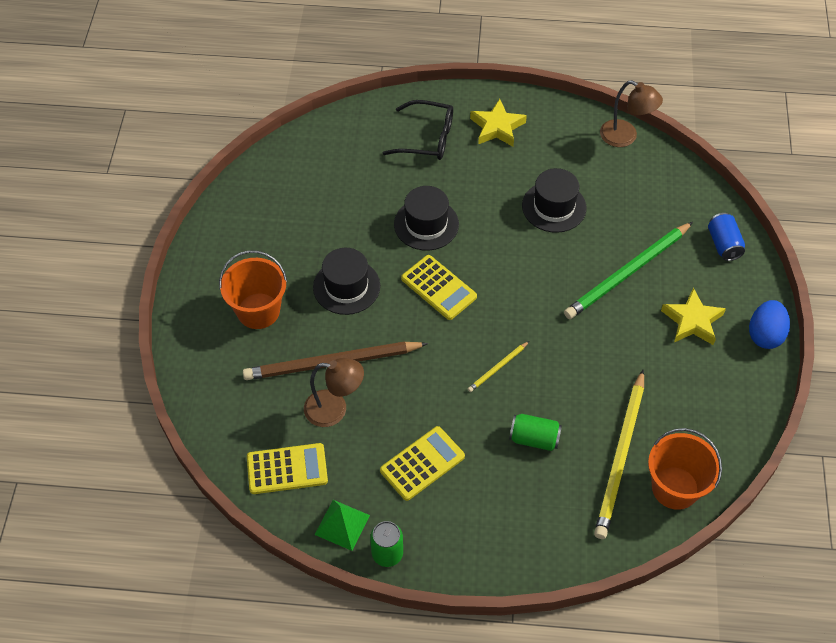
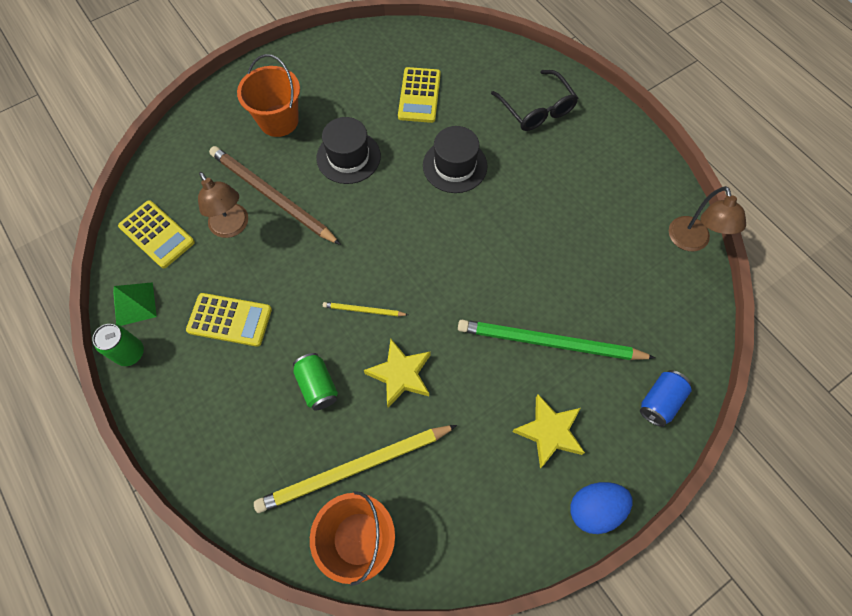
camera: 50 degrees right, 10 degrees up
(438, 288) = (403, 216): yellow calculator -> yellow calculator (419, 95)
(497, 127) = (598, 146): yellow star -> yellow star (400, 375)
(554, 207) = (561, 240): black hat -> none

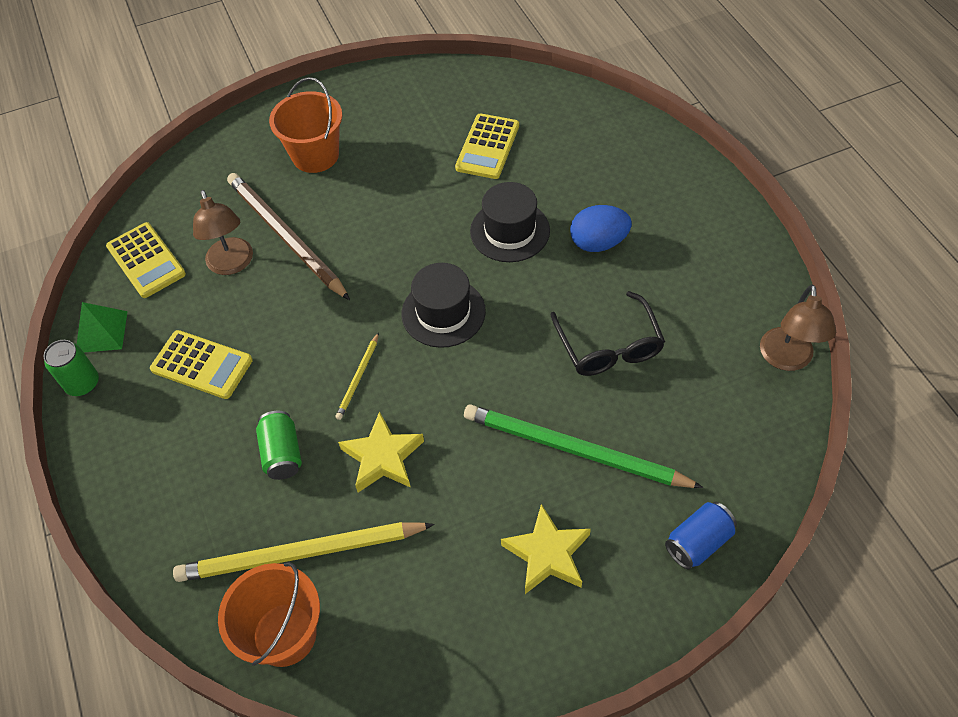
camera: 15 degrees right, 10 degrees down
(348, 157) = (385, 205): black hat -> black hat (443, 312)
(363, 310) = (358, 378): yellow pencil -> yellow pencil turned 90 degrees counterclockwise
(537, 109) = (628, 179): black glasses -> black glasses (609, 346)
(594, 508) = (581, 654): blue egg -> blue egg (598, 243)

